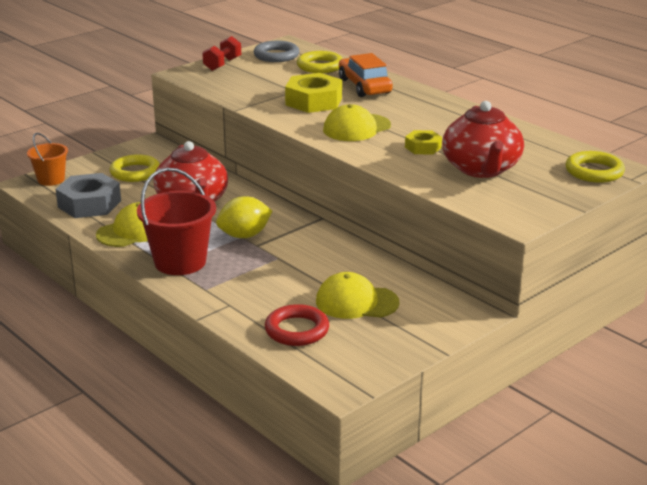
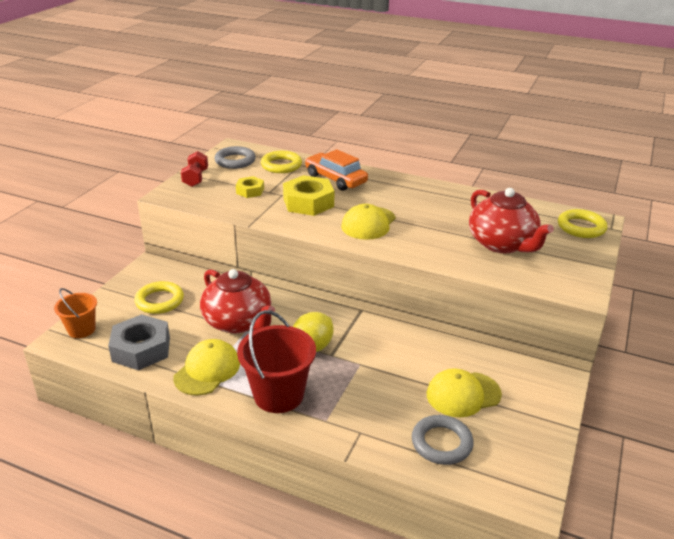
camera: 25 degrees left, 5 degrees up
(297, 330) = (441, 443): red ring -> grey ring
(423, 147) = (438, 232): yellow nut -> yellow nut (250, 191)

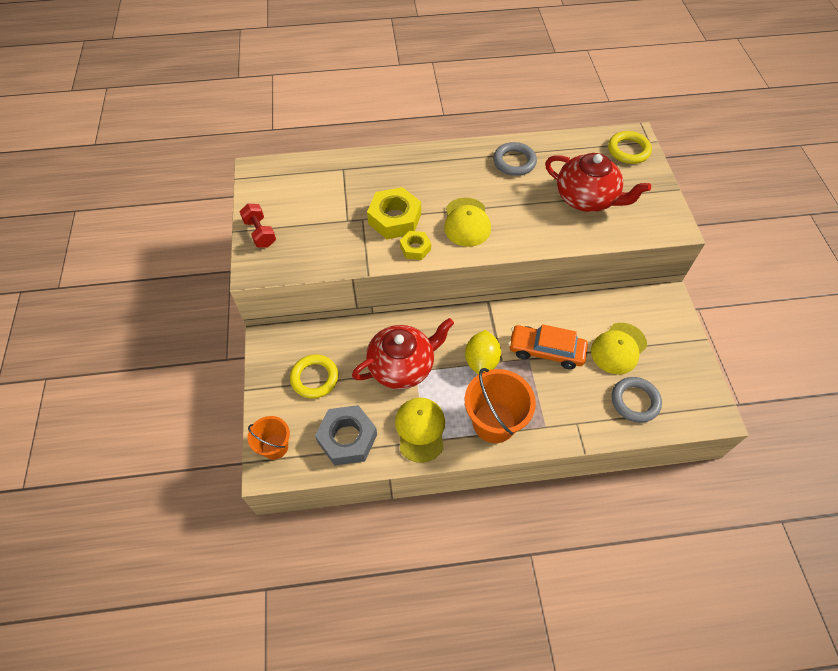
camera: 30 degrees left, 25 degrees up
(235, 161) = (276, 190): grey ring -> grey ring (514, 162)
(238, 322) = (402, 366): red teapot -> red teapot turned 45 degrees counterclockwise
(250, 191) = (328, 227): yellow nut -> yellow nut (415, 248)
(278, 395) = (494, 422): red bucket -> orange bucket
(281, 165) = (327, 177): yellow ring -> none
(335, 179) = (392, 175): orange car -> orange car (546, 351)

